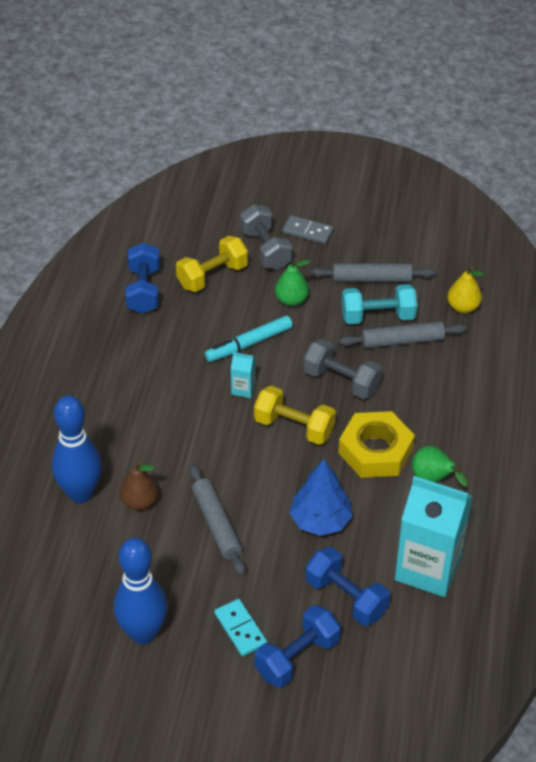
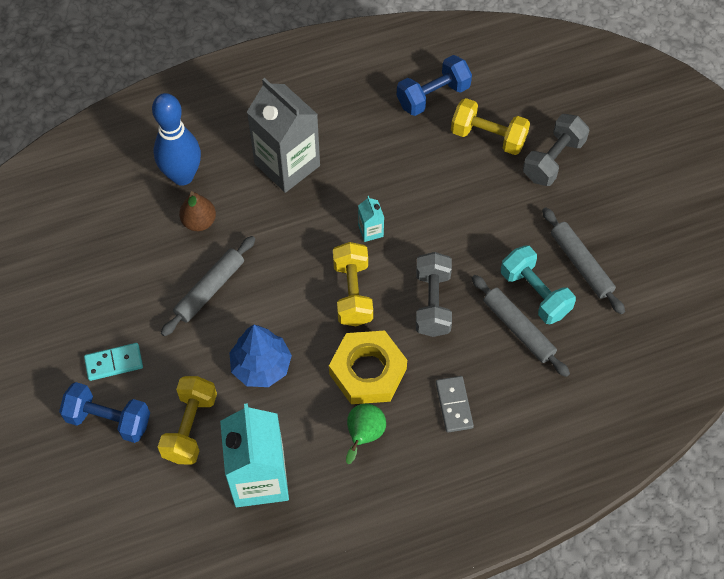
camera: 60 degrees right, 15 degrees up
(131, 414) = (287, 165): none -> grey carton
(143, 633) = (72, 295): blue bowling pin -> none
(240, 629) = (114, 363): turquoise domino -> turquoise domino turned 45 degrees clockwise
(249, 344) = (426, 207): turquoise marker -> none
(291, 300) = (504, 213): green pear -> none
(307, 231) = (603, 181): grey domino -> grey domino (454, 405)
(346, 597) = (190, 427): blue dumbbell -> yellow dumbbell
(463, 307) = (601, 360): yellow pear -> none

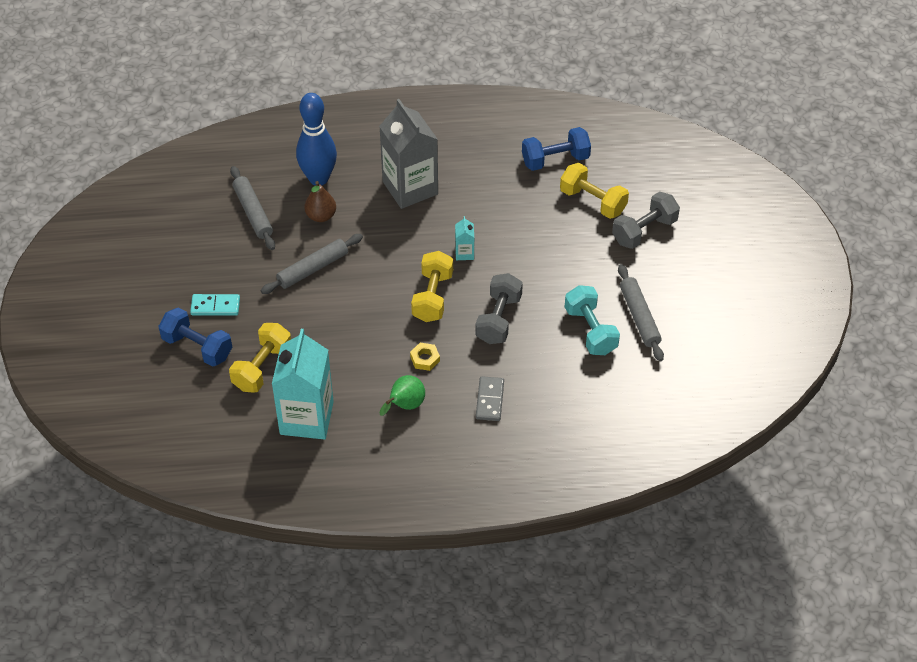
camera: 15 degrees right, 10 degrees down
(261, 366) = (336, 335): blue tree -> none
(368, 371) = (425, 359): yellow nut -> yellow nut, size x0.44
(518, 329) = (566, 355): grey rolling pin -> grey rolling pin (253, 213)

